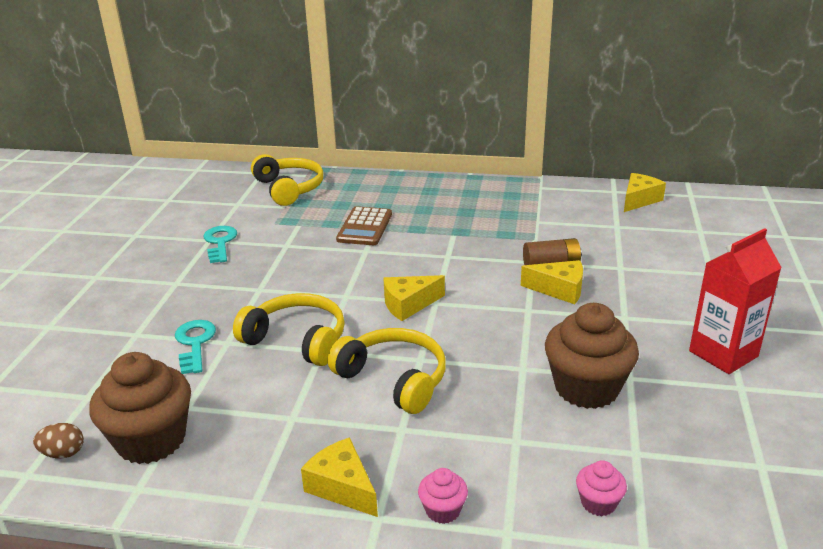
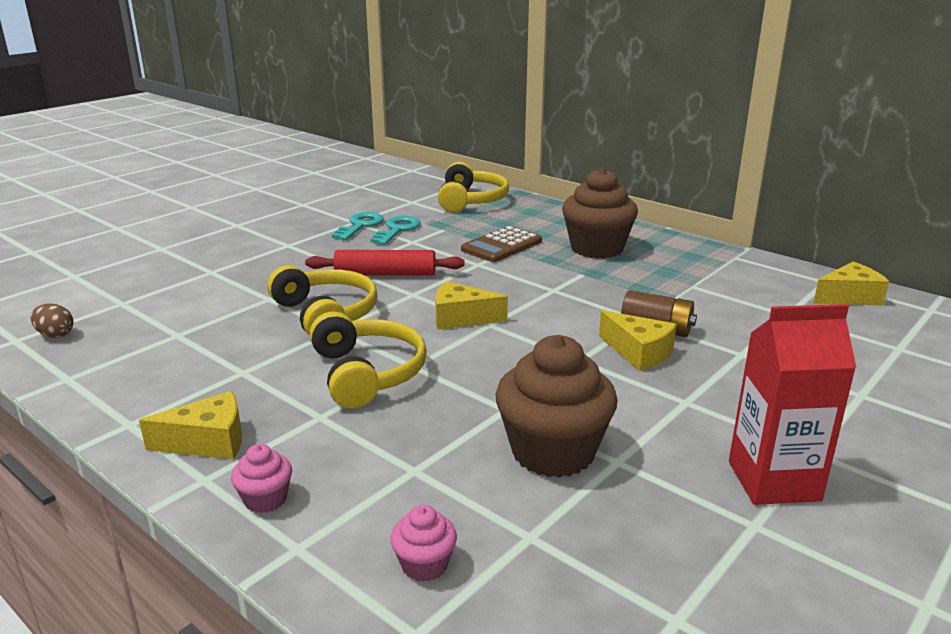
camera: 30 degrees right, 5 degrees down
(151, 440) = (121, 348): brown cupcake -> brown cupcake (596, 248)
(195, 343) = (244, 291): turquoise key -> turquoise key (397, 229)
(301, 284) = (385, 274): none -> red rolling pin
(342, 487) = (208, 442): yellow cheese -> yellow cheese turned 90 degrees clockwise

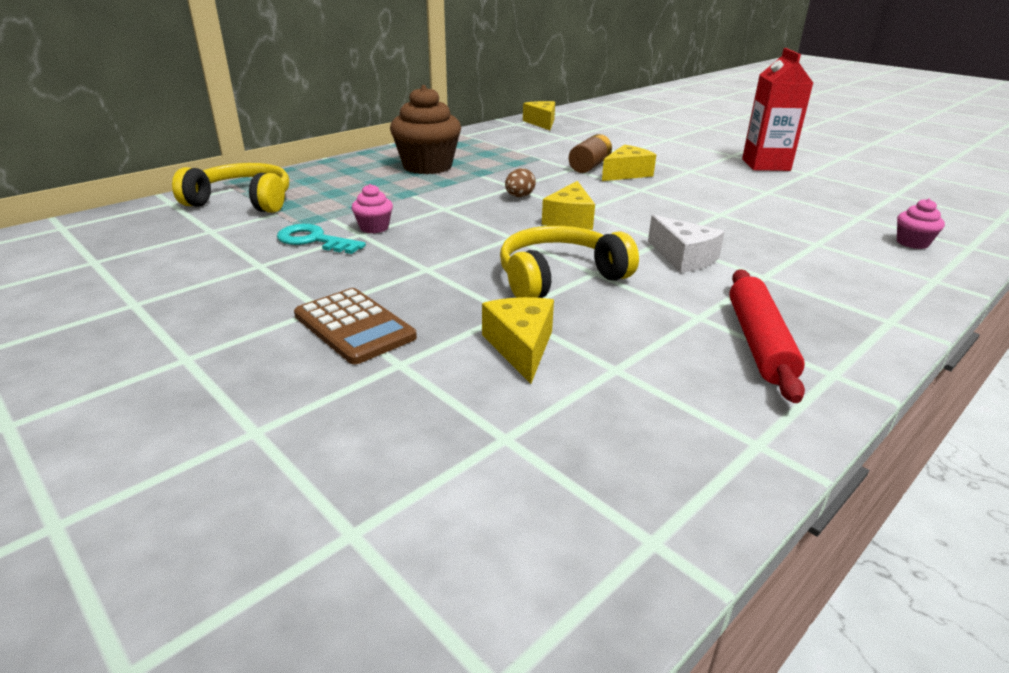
camera: 85 degrees left, 5 degrees up
(55, 335) = (628, 491): brown egg -> brown egg (519, 196)
(208, 442) = (836, 324): yellow cheese -> yellow cheese (521, 347)
(265, 499) = (894, 293): pink cupcake -> pink cupcake (374, 228)
(360, 225) = (280, 261): turquoise key -> none
(367, 373) = (683, 257): yellow headphones -> white cheese
(385, 274) = (455, 248): red rolling pin -> red rolling pin (759, 342)
(501, 245) = (400, 196): brown calculator -> brown calculator (354, 326)
(553, 452) = (768, 205): brown cupcake -> none

